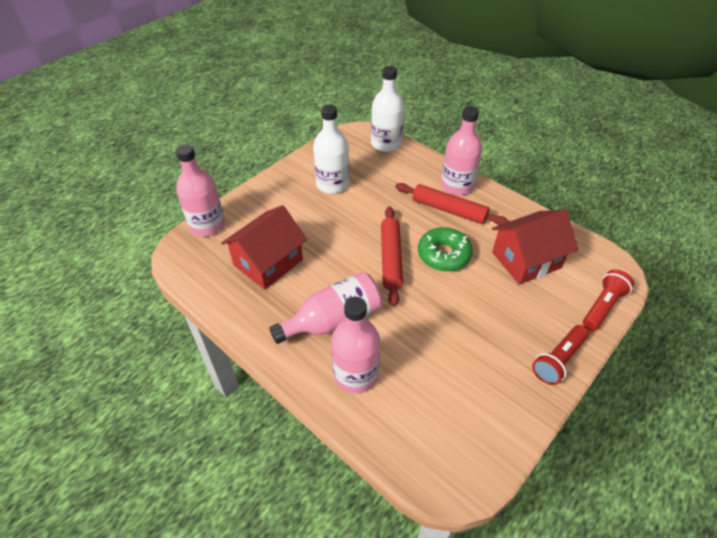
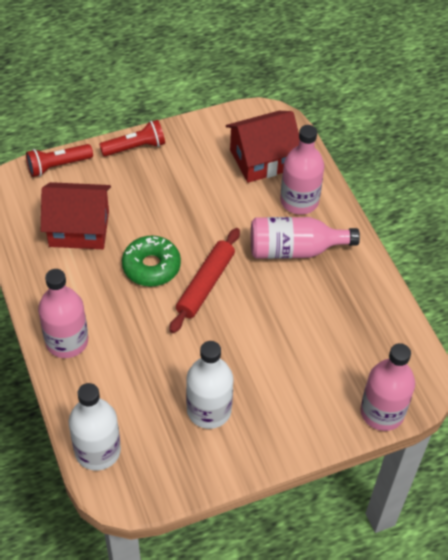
camera: 155 degrees left, 5 degrees up
(268, 262) = (330, 333): red house -> red house (262, 159)
(449, 210) = (103, 313): red rolling pin -> none

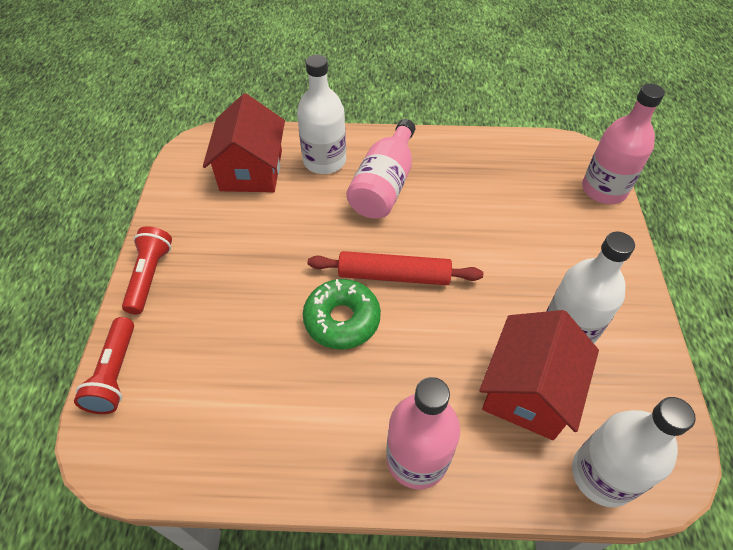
camera: 65 degrees left, 0 degrees up
(79, 228) = (238, 382): red house -> red house (528, 390)
(205, 285) = (394, 275): red rolling pin -> red rolling pin turned 45 degrees counterclockwise
(299, 201) = (324, 161): pink bottle -> white bottle

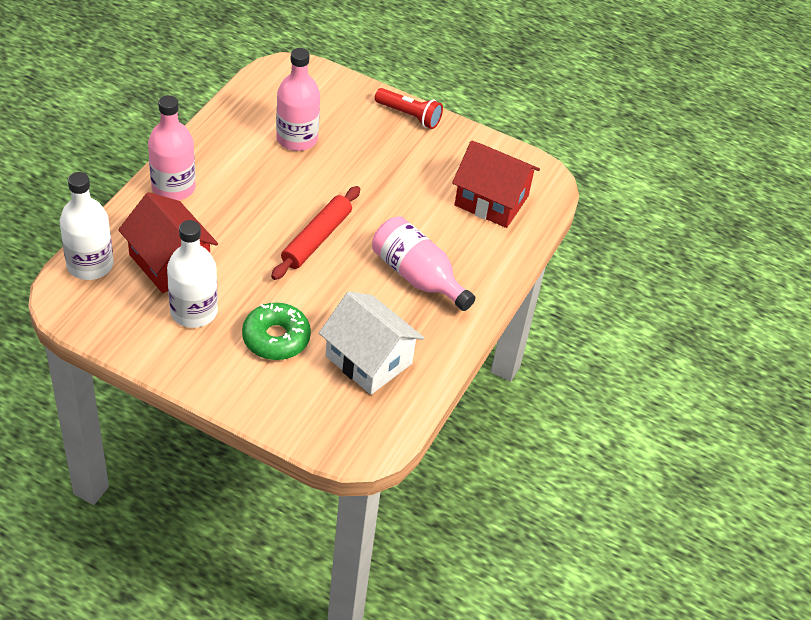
camera: 110 degrees right, 5 degrees down
(115, 374) = (336, 83): red flashlight -> none
(324, 161) = (474, 250): white bottle -> none
(342, 320) = (298, 195): green donut -> green donut (276, 338)
(501, 181) = (369, 360): none -> white house
(604, 190) = (306, 431): pink bottle -> pink bottle (297, 139)

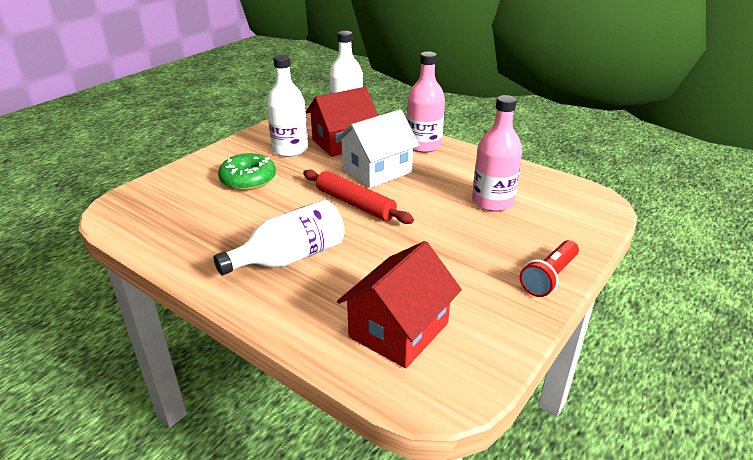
camera: 105 degrees right, 15 degrees down
(369, 360) = (201, 220): white house -> white house (377, 171)
(417, 276) = (290, 257): pink bottle -> white bottle

